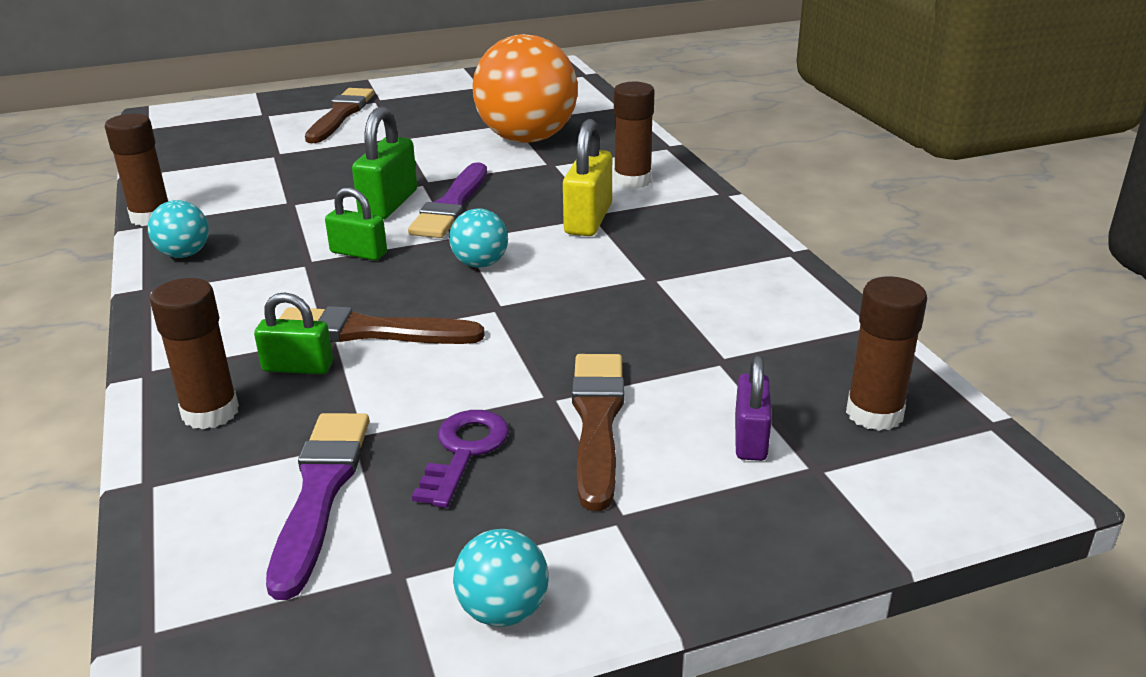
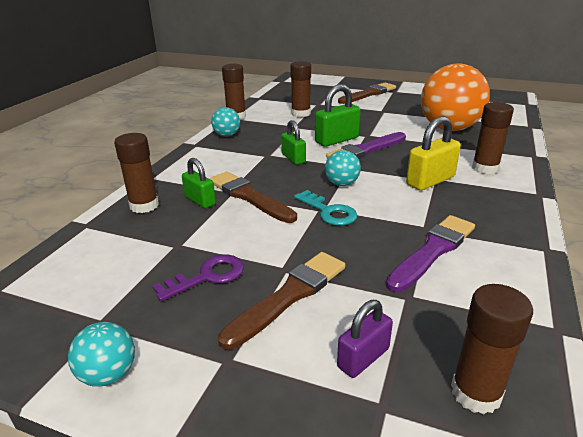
camera: 40 degrees right, 0 degrees up
(268, 178) = (301, 113): none -> brown glue stick
(320, 492) = (129, 263): purple brush -> purple brush (433, 251)
(512, 306) = (328, 212): none -> turquoise key

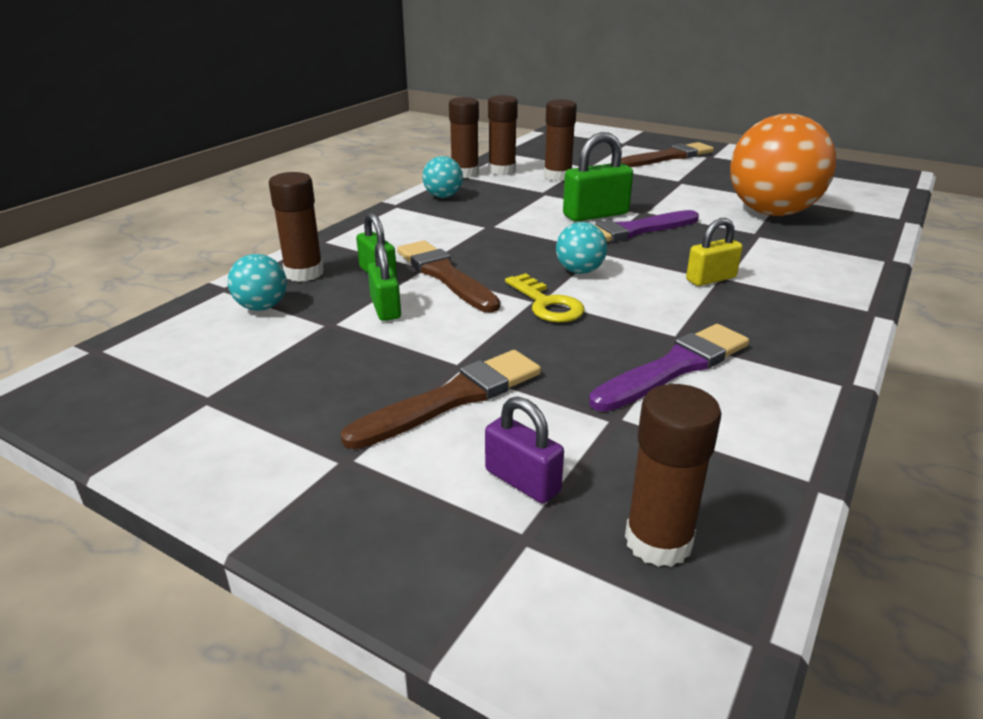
camera: 10 degrees right, 0 degrees up
(108, 374) = (198, 456): turquoise ball -> turquoise ball (262, 307)
(208, 276) = (355, 364): purple key -> none
(293, 158) = (524, 233): green padlock -> green padlock (385, 308)
(328, 212) = (547, 304): turquoise key -> yellow key
(363, 358) = (522, 481): purple padlock -> purple padlock turned 75 degrees clockwise
(430, 181) = (711, 279): yellow padlock -> yellow padlock, size x0.65
(485, 168) = (802, 270): brown glue stick -> brown glue stick (502, 171)

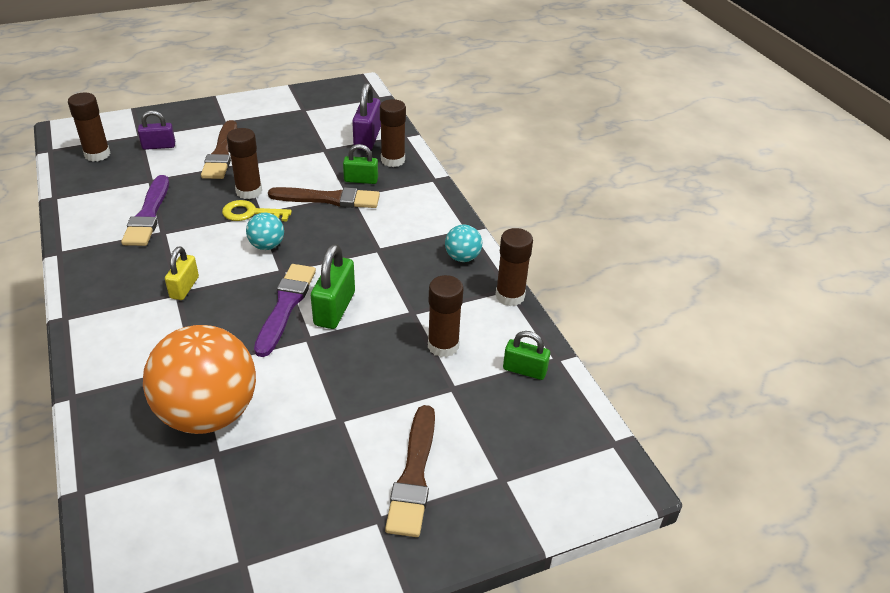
camera: 125 degrees right, 10 degrees up
(262, 307) = (367, 139): turquoise ball -> purple padlock
(385, 308) = (318, 167): green padlock -> green padlock (524, 370)
(502, 171) = (495, 321): brown glue stick -> brown glue stick (249, 191)

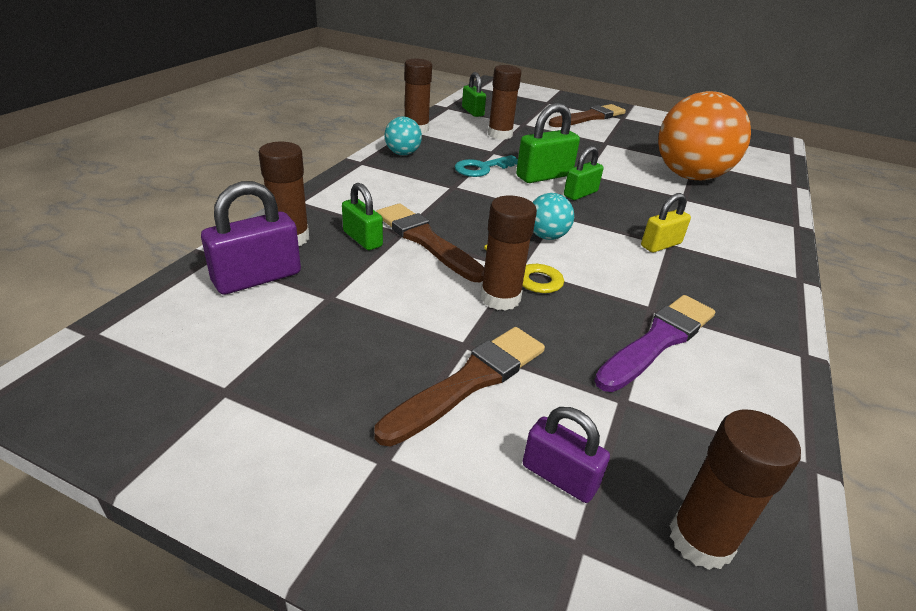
camera: 135 degrees left, 5 degrees down
(285, 306) = (580, 194): purple brush -> green padlock
(388, 283) = (482, 168): none -> turquoise key

